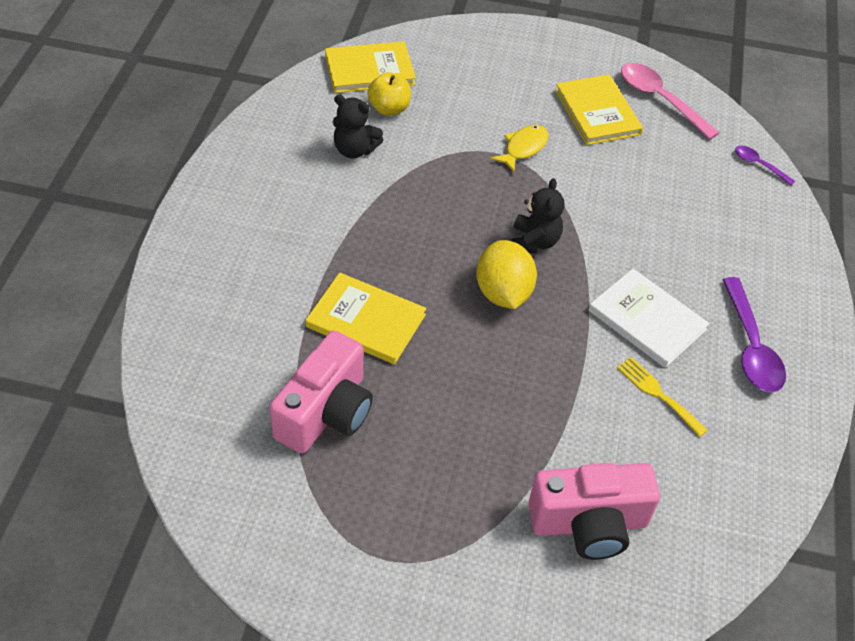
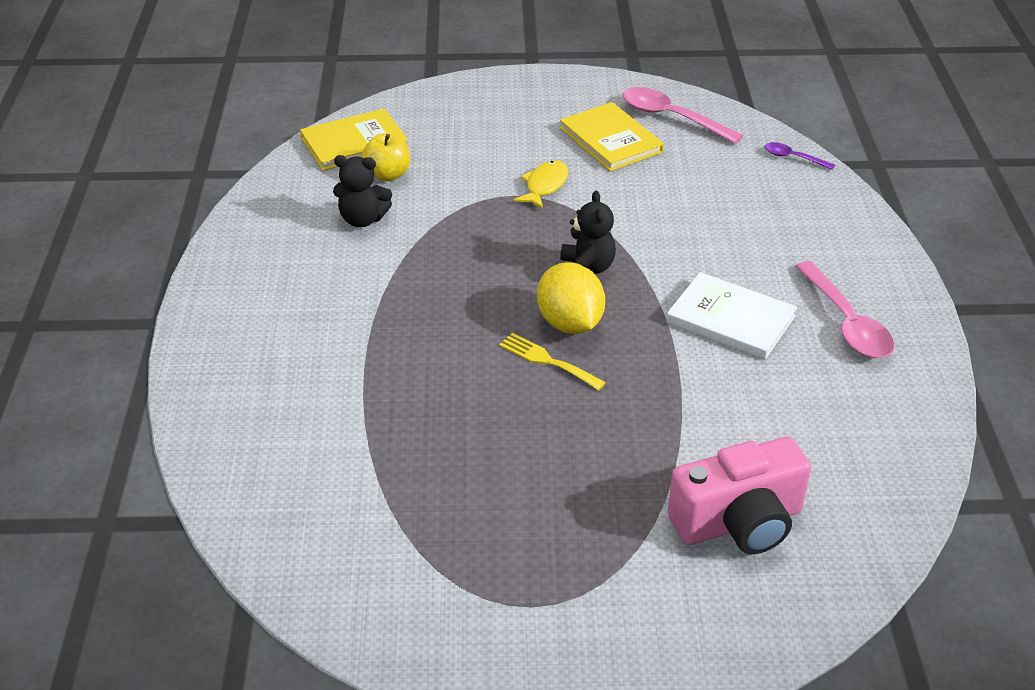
camera: 10 degrees left, 10 degrees down
(326, 412) = (414, 476): pink camera -> none
(366, 321) = (429, 378): yellow book -> none
(658, 394) = (767, 385): yellow fork -> yellow fork (547, 360)
(750, 346) = (846, 322): purple spoon -> pink spoon

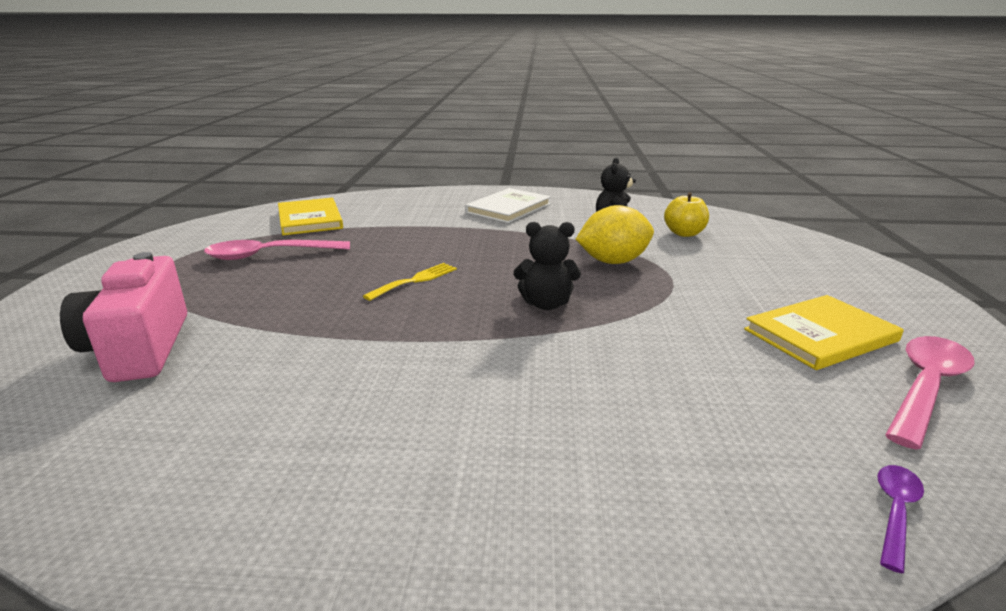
camera: 95 degrees right, 15 degrees down
(354, 143) = (727, 224): yellow book -> yellow book (310, 219)
(544, 186) = (695, 292): yellow fish -> none
(570, 323) = (463, 292): yellow lemon -> yellow lemon (613, 262)
(730, 319) = (440, 381): white book -> white book (508, 208)
(846, 322) = (399, 487): pink spoon -> pink spoon (270, 255)

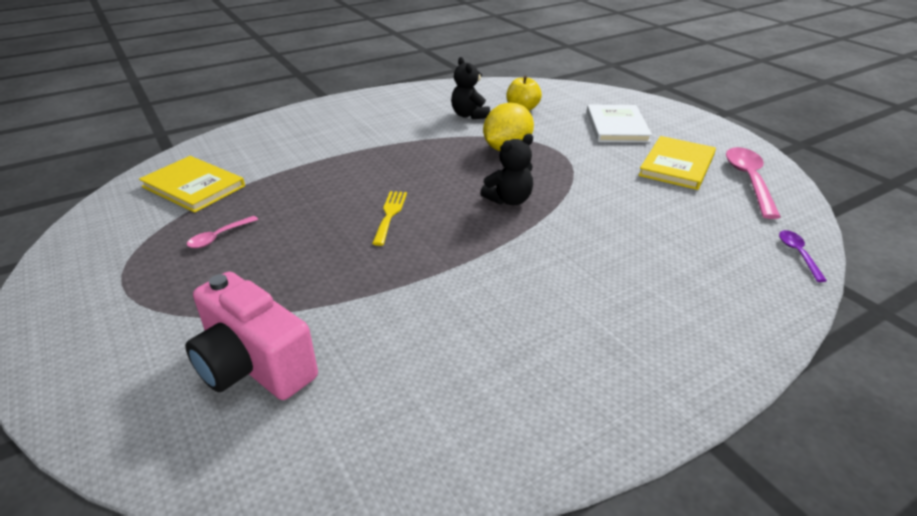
camera: 35 degrees left, 10 degrees up
(270, 255) = (219, 237): pink spoon -> pink spoon, size x0.52
(508, 208) = (365, 121): white book -> white book (617, 126)

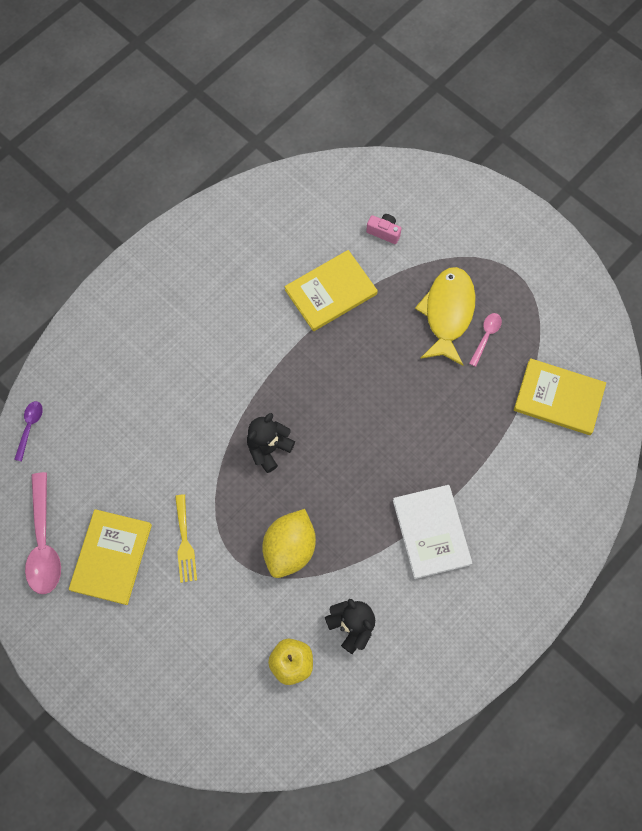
camera: 165 degrees right, 35 degrees up
(243, 263) = (447, 313): none -> yellow fish
(253, 365) = (384, 232): pink camera -> pink camera, size x0.43
(377, 309) = (331, 292): none -> yellow book
(390, 214) = (365, 400): yellow fork -> yellow fork (185, 542)
(617, 126) = (173, 640): white book -> white book (431, 532)
(798, 254) = (30, 427): purple spoon -> purple spoon turned 150 degrees counterclockwise

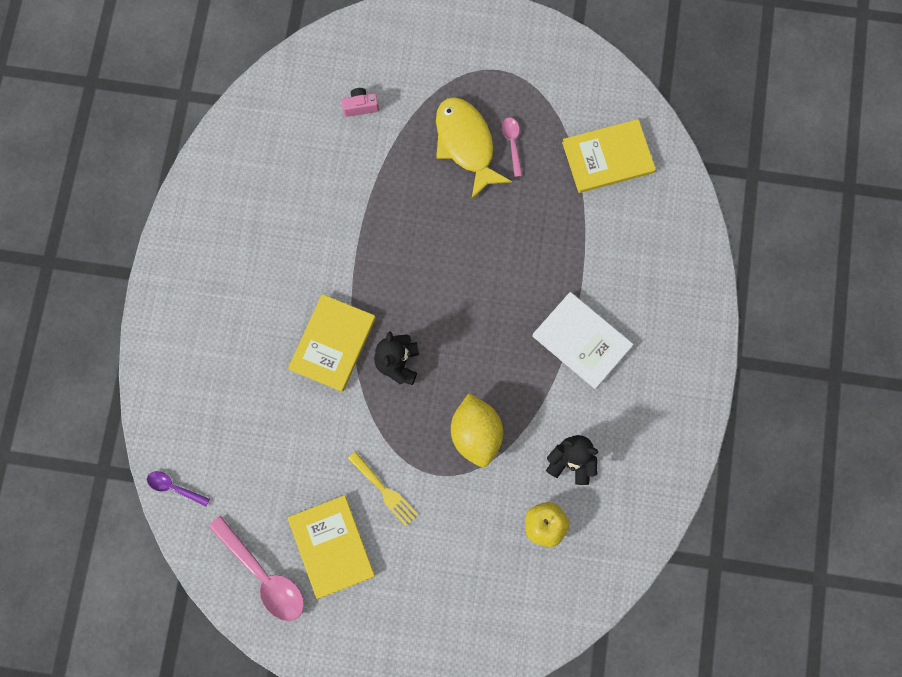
camera: 35 degrees left, 5 degrees up
(30, 427) = (174, 488): purple spoon -> purple spoon turned 45 degrees counterclockwise
(331, 292) = (352, 191): yellow book -> yellow book (332, 343)

